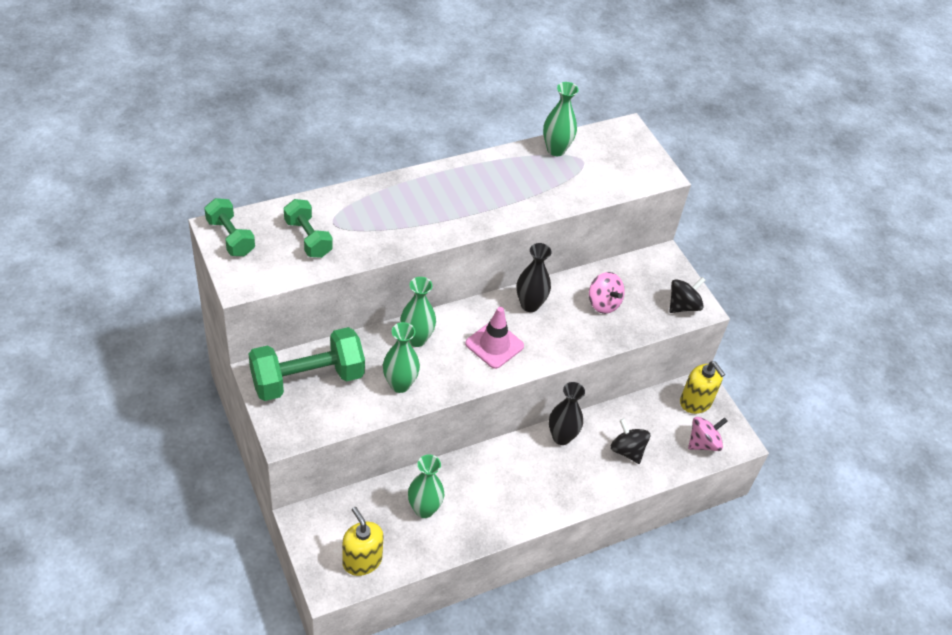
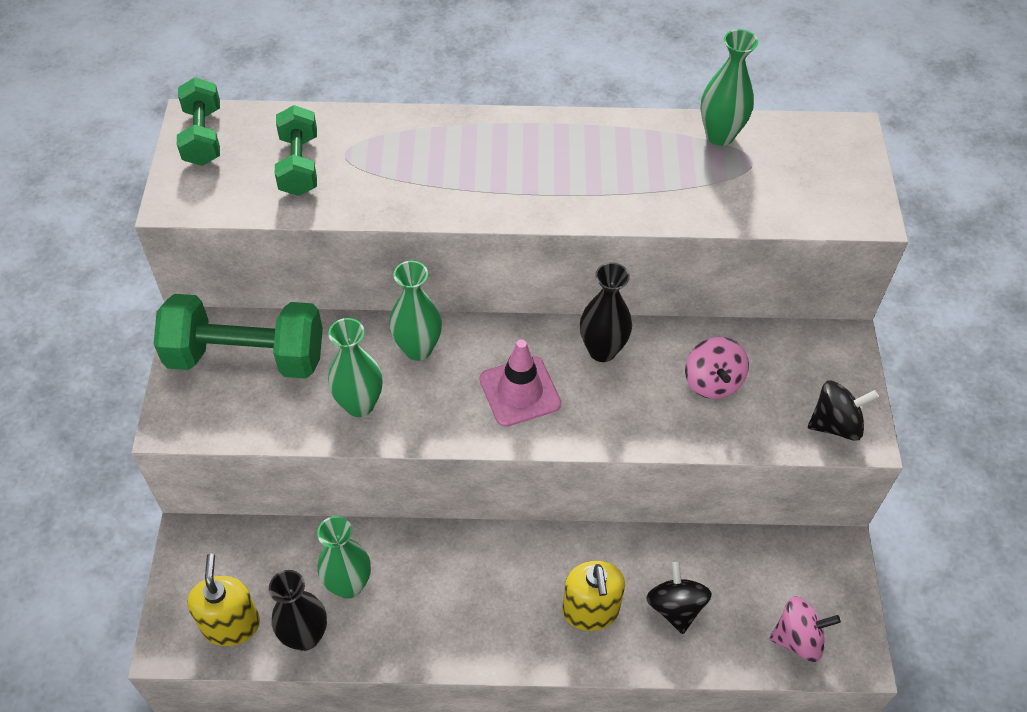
camera: 30 degrees right, 5 degrees up
(561, 437) = (590, 552): black vase -> black vase (305, 636)
(695, 402) = (817, 572): yellow soap dispenser -> yellow soap dispenser (590, 610)

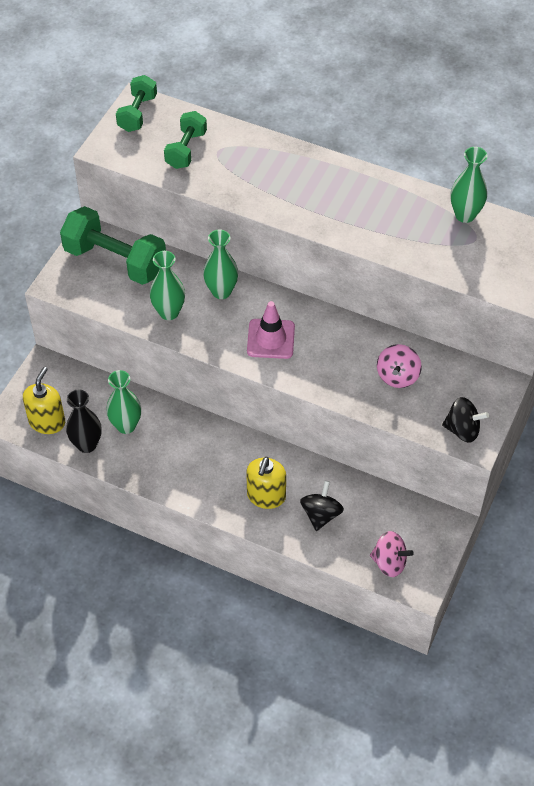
camera: 25 degrees right, 0 degrees up
(602, 350) = (337, 332): black vase -> none

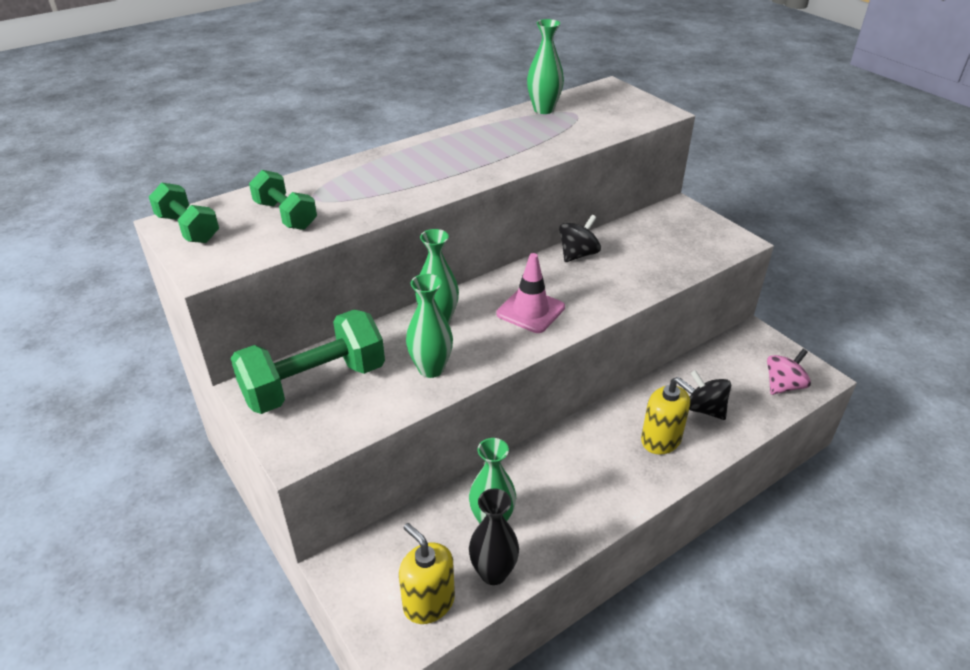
camera: 60 degrees left, 15 degrees down
(397, 376) = (635, 254): pink spinning top -> none
(462, 430) = (720, 242): black spinning top -> black spinning top (578, 254)

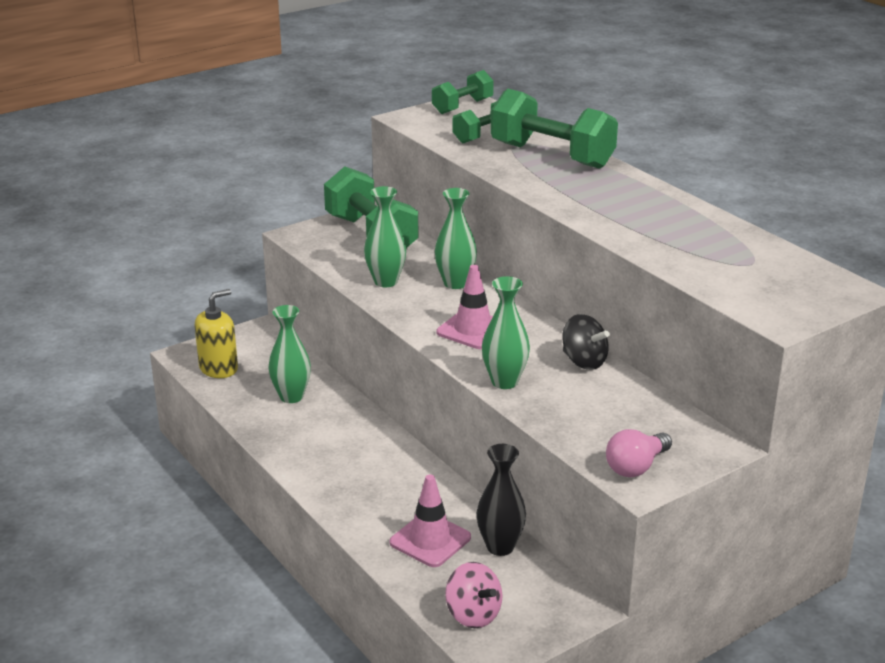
camera: 90 degrees right, 10 degrees down
(352, 180) = (552, 155): none -> green dumbbell
(493, 573) = (238, 397): black vase -> black vase (500, 547)
(543, 109) = (754, 244): green vase -> green vase (504, 382)
(661, 440) = (382, 501): yellow soap dispenser -> none
(705, 409) = (430, 540): black spinning top -> pink traffic cone
(717, 241) = (636, 467): none -> pink light bulb

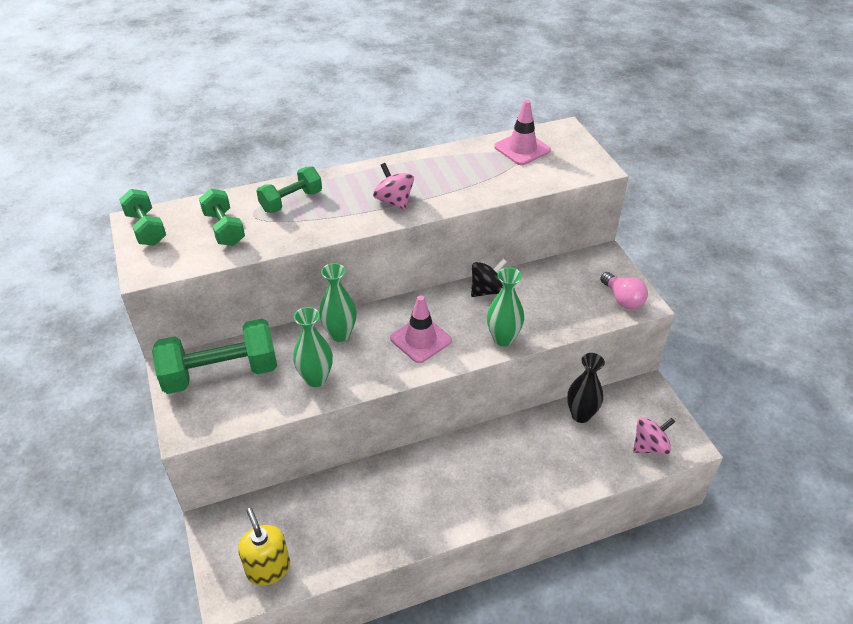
camera: 75 degrees left, 15 degrees up
(291, 396) = (343, 513): green vase -> none
(430, 540) = (566, 453): pink traffic cone -> pink traffic cone (522, 149)
(552, 155) = (291, 201): green dumbbell -> green dumbbell, size x0.58
(593, 204) = (394, 201): none -> pink spinning top

